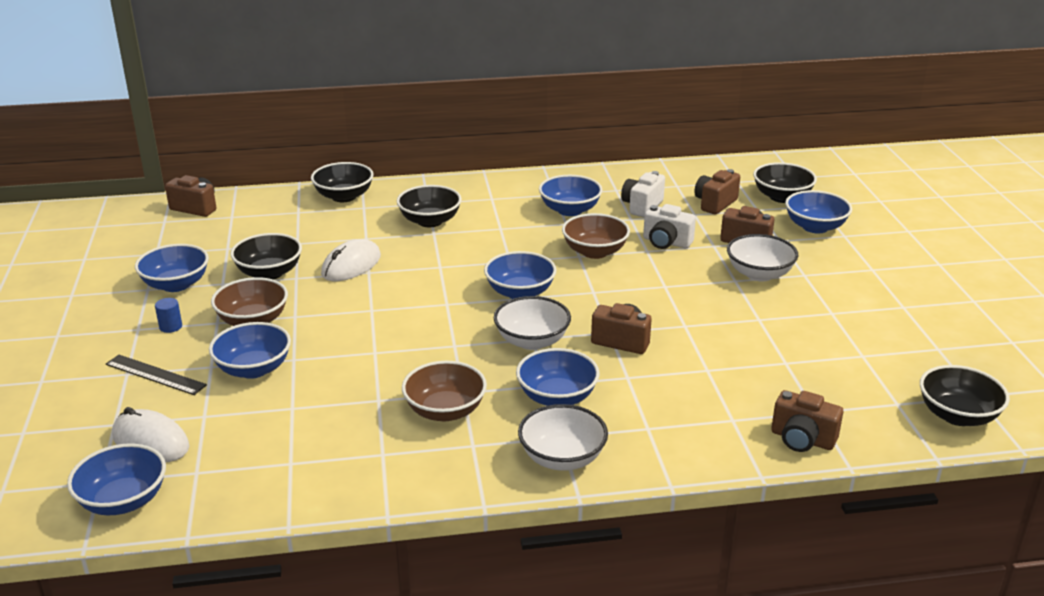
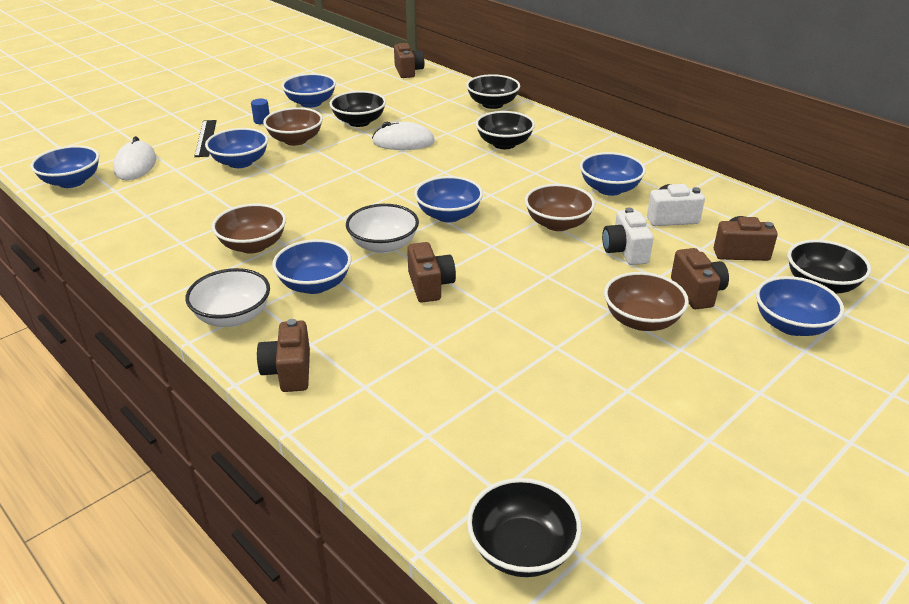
camera: 55 degrees right, 5 degrees up
(759, 274) = (641, 320): white bowl -> brown bowl
(802, 439) = (369, 440): brown camera -> brown camera (289, 371)

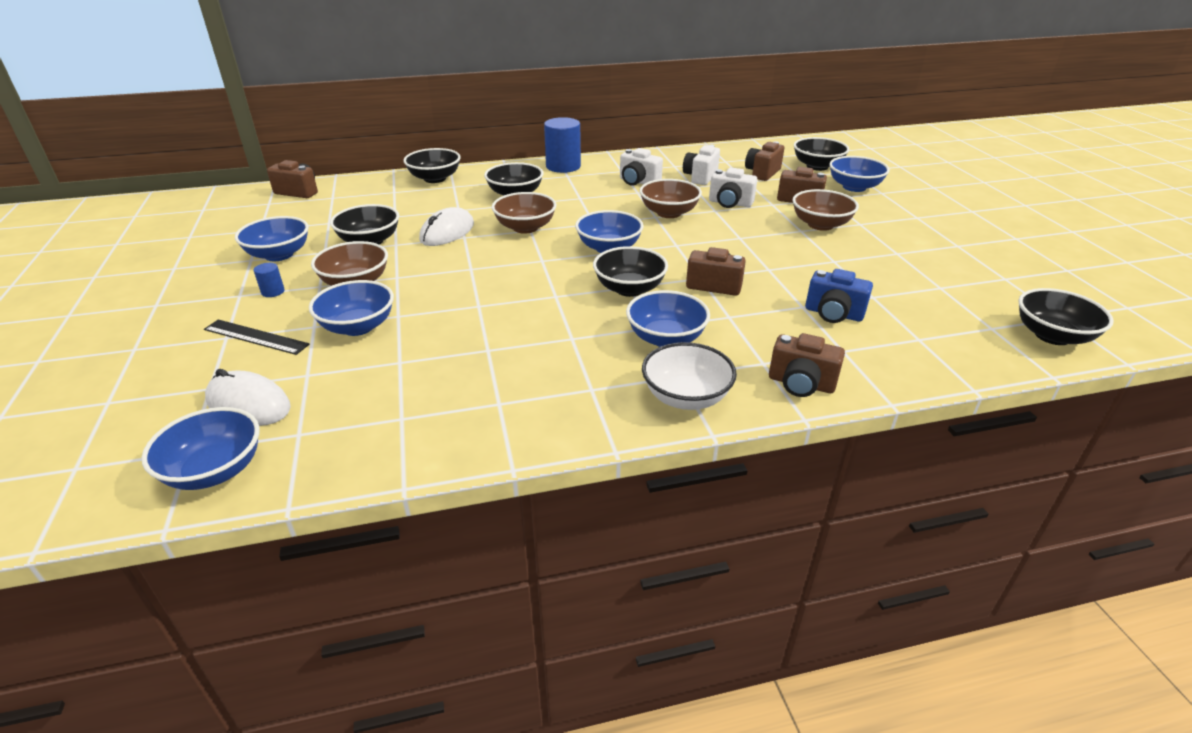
camera: 60 degrees left, 0 degrees up
(253, 245) = (557, 357): brown bowl -> brown bowl (525, 227)
(383, 245) = (629, 289): white bowl -> black bowl
(433, 367) = (833, 314): none -> blue camera
(593, 144) = (563, 166): none -> blue cylinder
(609, 189) = (638, 182): blue bowl -> white camera

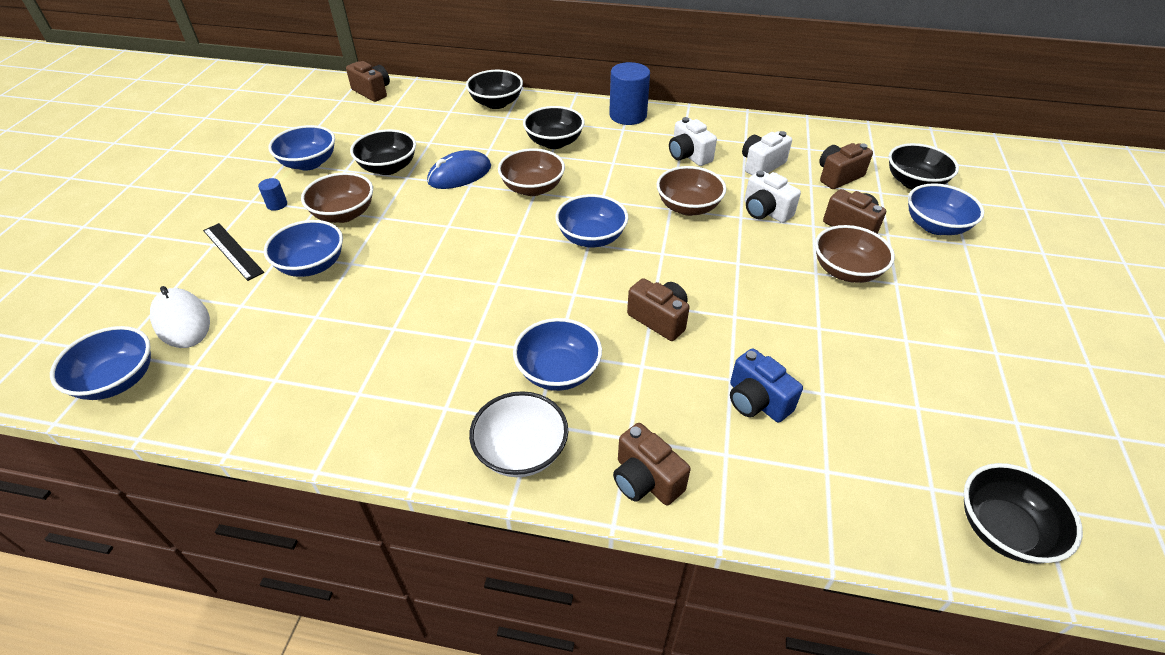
camera: 25 degrees right, 10 degrees up
(447, 232) = (459, 174): white mouse -> blue mouse
(629, 289) = (571, 297): black bowl -> none

